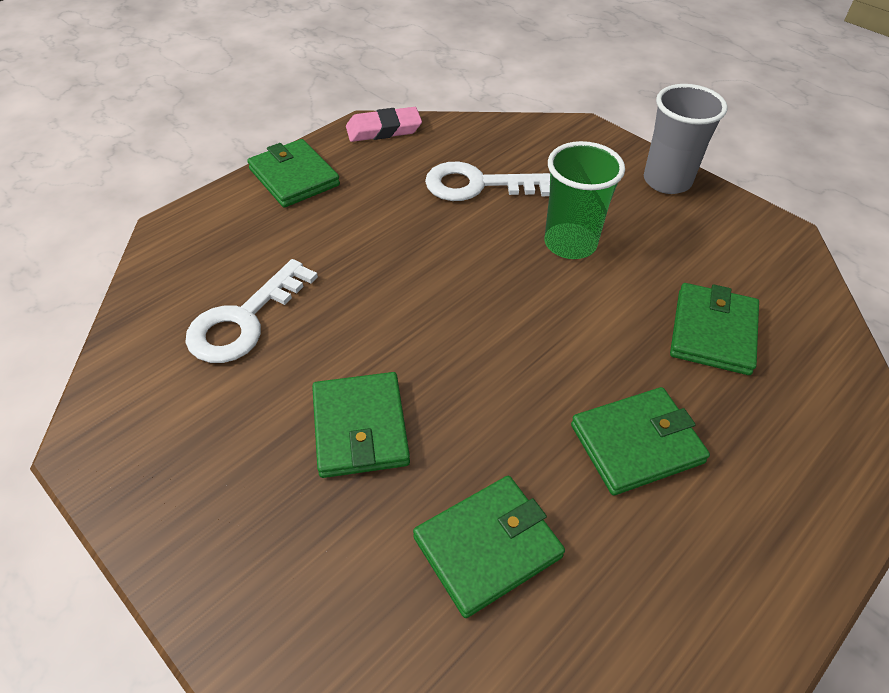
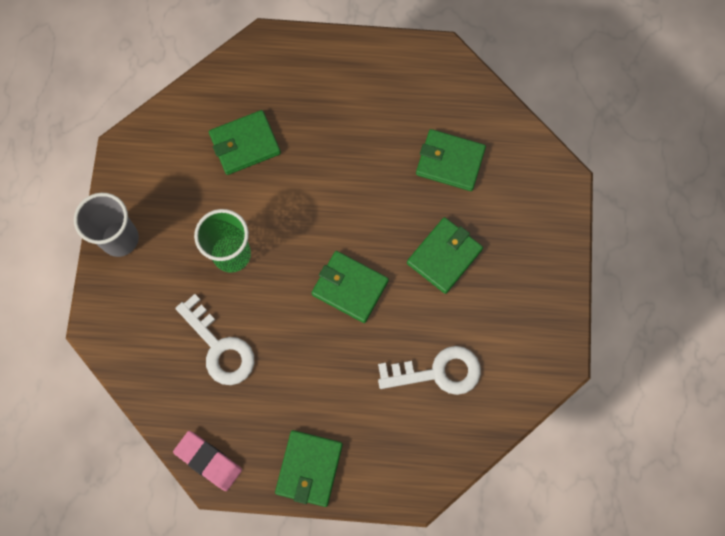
camera: 130 degrees left, 25 degrees up
(636, 443) = (348, 138): green wallet -> green wallet (350, 287)

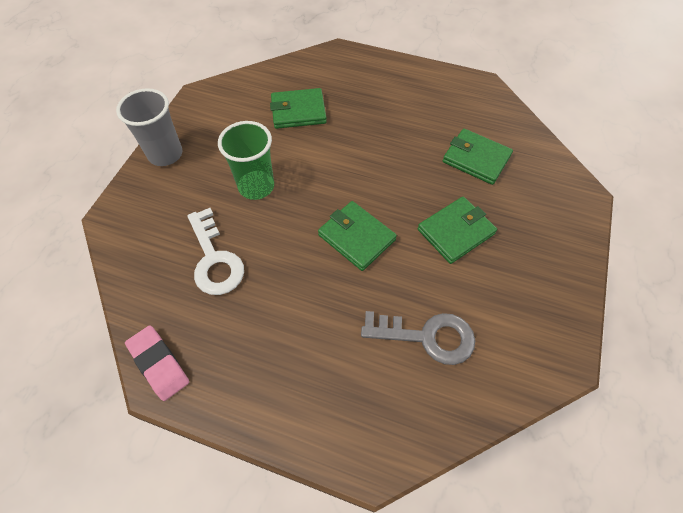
camera: 15 degrees right, 15 degrees down
(309, 468) = (261, 401): green wallet -> none
(438, 372) = (427, 336): white key -> grey key

